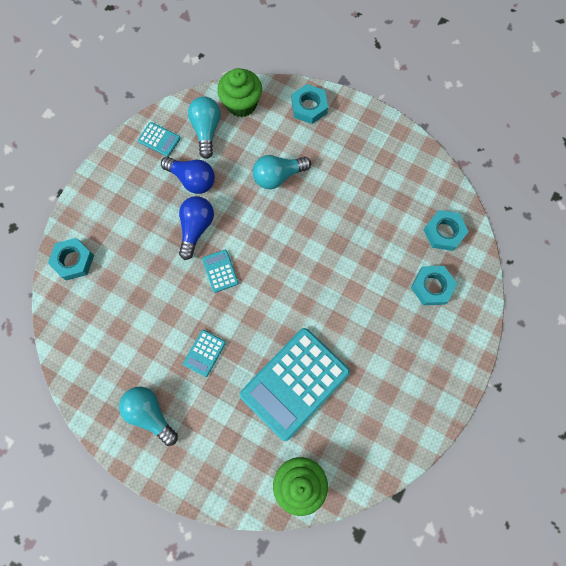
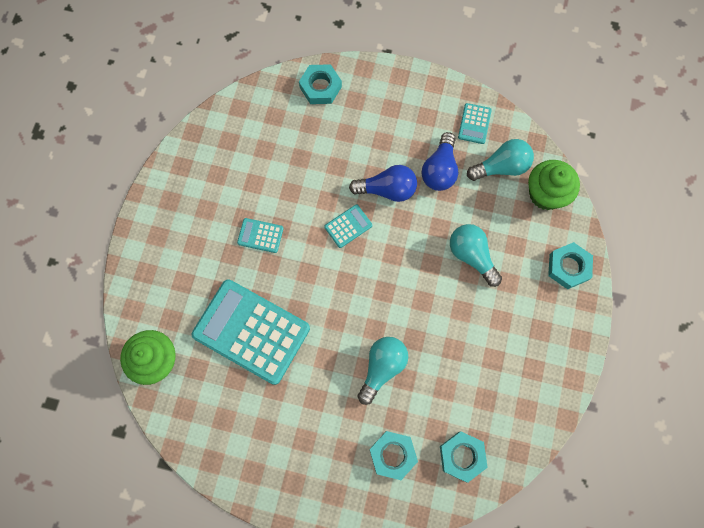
camera: 75 degrees right, 0 degrees up
(150, 413) = (191, 203): turquoise light bulb -> turquoise light bulb (382, 368)

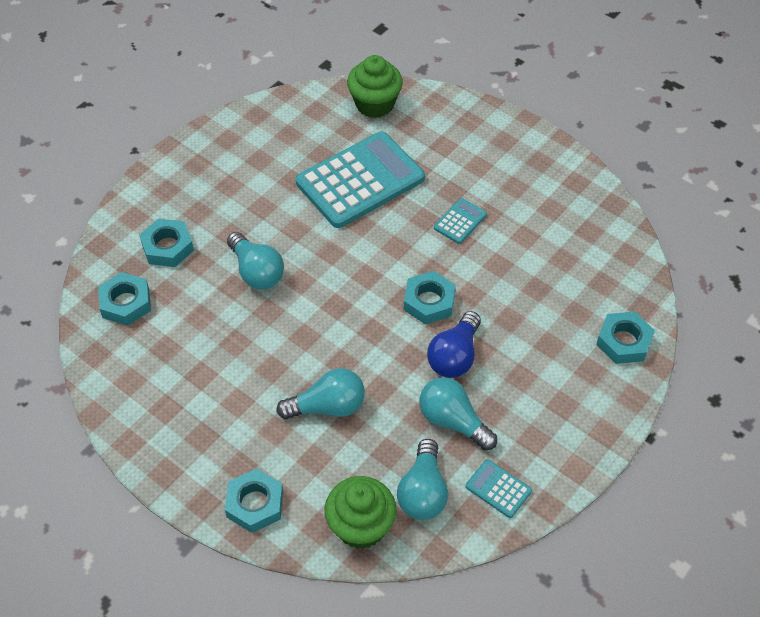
camera: 115 degrees right, 20 degrees down
(348, 226) = (429, 302): turquoise calculator -> turquoise nut
(439, 170) = (453, 421): blue light bulb -> turquoise light bulb

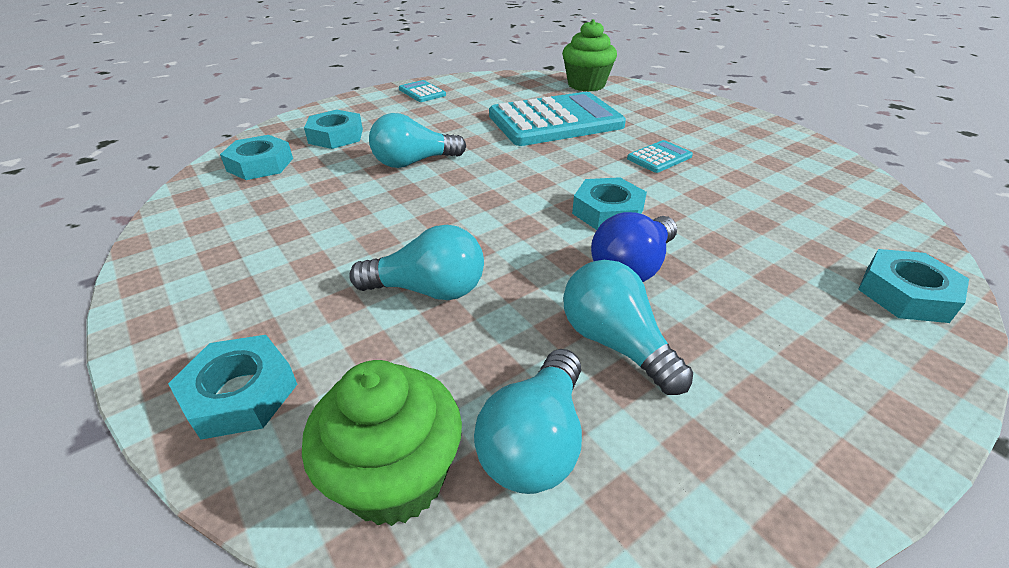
camera: 15 degrees right, 15 degrees down
(256, 272) = (413, 162): turquoise light bulb -> turquoise light bulb turned 90 degrees clockwise
(498, 489) = (687, 470): turquoise calculator -> turquoise calculator (422, 92)

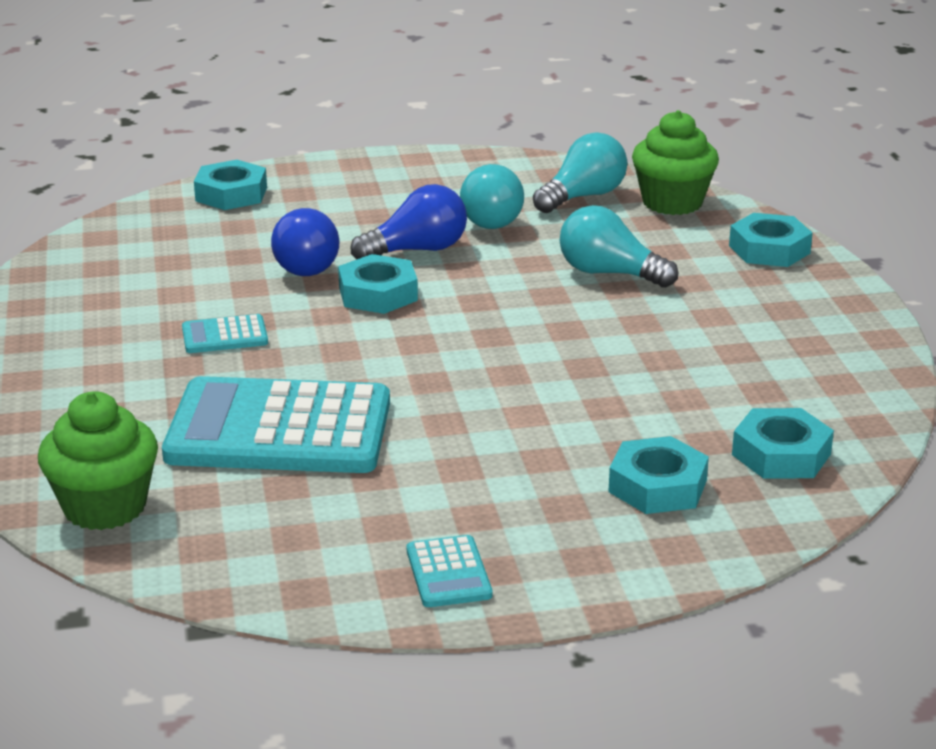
camera: 155 degrees left, 10 degrees down
(413, 162) = (555, 405): turquoise light bulb -> none
(700, 224) = (303, 264): none -> blue light bulb

